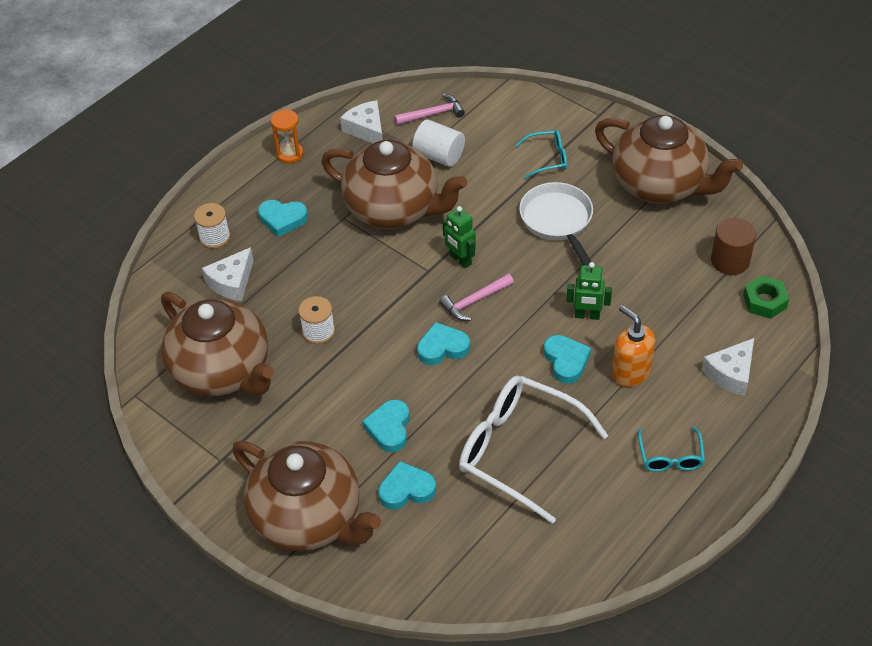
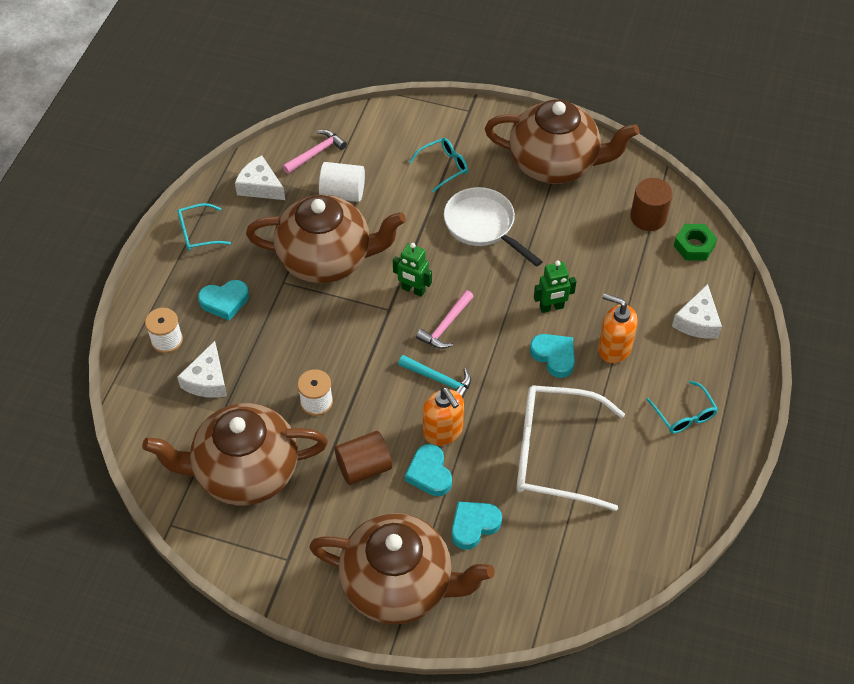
camera: 25 degrees left, 5 degrees up
(223, 371) = (245, 471): brown teapot -> brown teapot turned 150 degrees clockwise
(290, 154) = (198, 233): orange hourglass -> turquoise glasses
(331, 403) = (364, 467): none -> brown cylinder
(422, 395) = (443, 431): none -> orange soap dispenser
(442, 348) = (439, 380): turquoise heart -> turquoise hammer

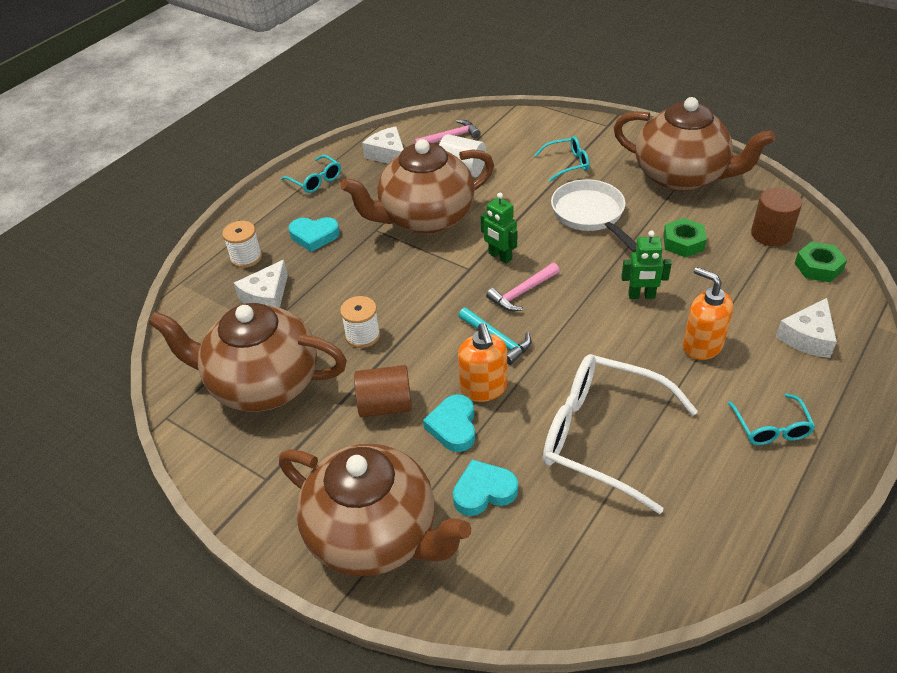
camera: 20 degrees right, 10 degrees down
(198, 233) = (316, 180): turquoise glasses -> turquoise glasses turned 135 degrees counterclockwise
(327, 259) = (425, 218): brown teapot -> brown teapot turned 135 degrees clockwise
(554, 356) = (631, 341): turquoise heart -> none
(574, 241) = (683, 243): none -> green nut

